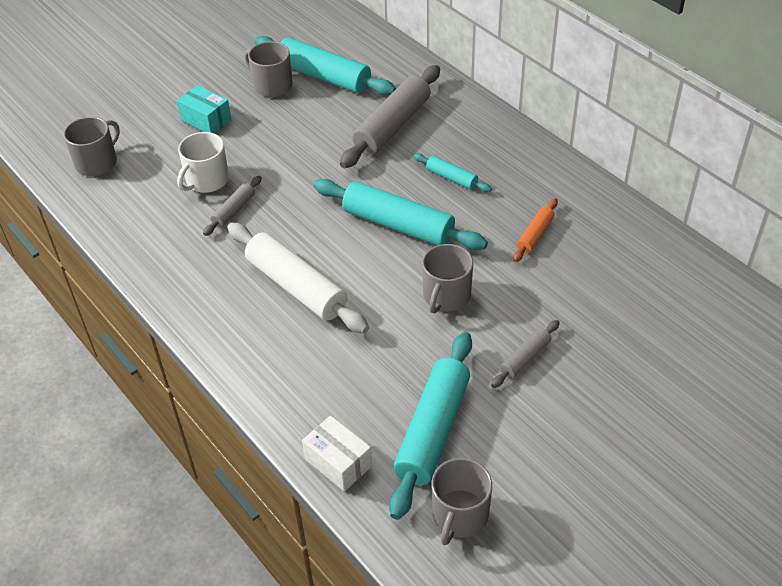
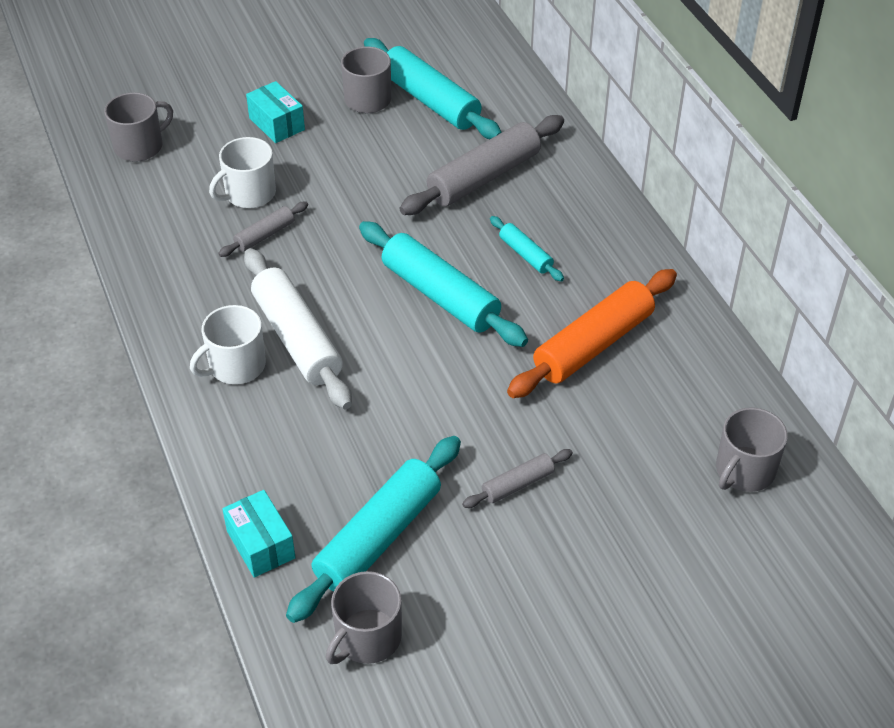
camera: 15 degrees right, 0 degrees up
(254, 321) = (236, 366): none -> white mug
(338, 462) = (261, 544): white box -> turquoise box
(446, 296) = (459, 390): grey mug -> grey mug (744, 471)
(535, 235) = (593, 345): orange rolling pin -> orange rolling pin, size x2.01

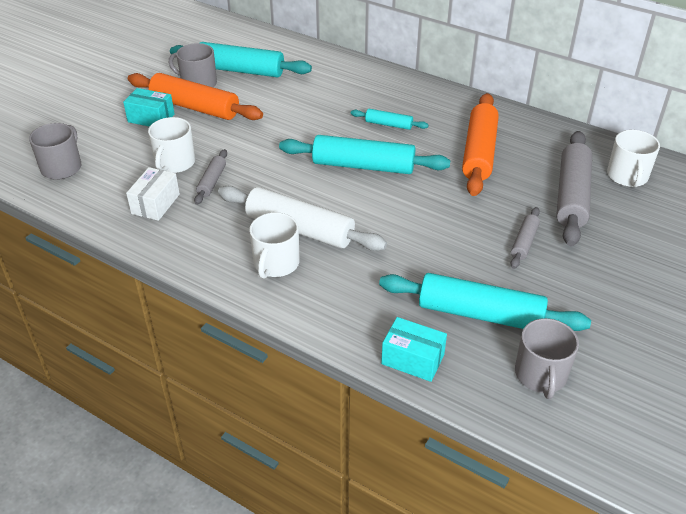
camera: 35 degrees left, 5 degrees down
(187, 235) = (155, 204): none -> white box
(334, 130) = (195, 107): none -> orange rolling pin
(378, 537) = (480, 314): turquoise rolling pin -> turquoise rolling pin turned 75 degrees counterclockwise
(484, 177) = (318, 96): grey rolling pin -> grey rolling pin (571, 196)
(744, 471) = (627, 176): grey mug -> white mug

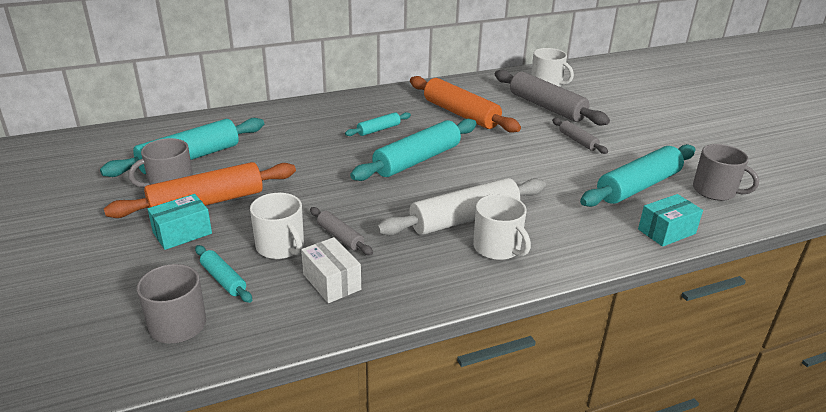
camera: 55 degrees left, 10 degrees down
(118, 160) = (223, 279): none -> turquoise rolling pin

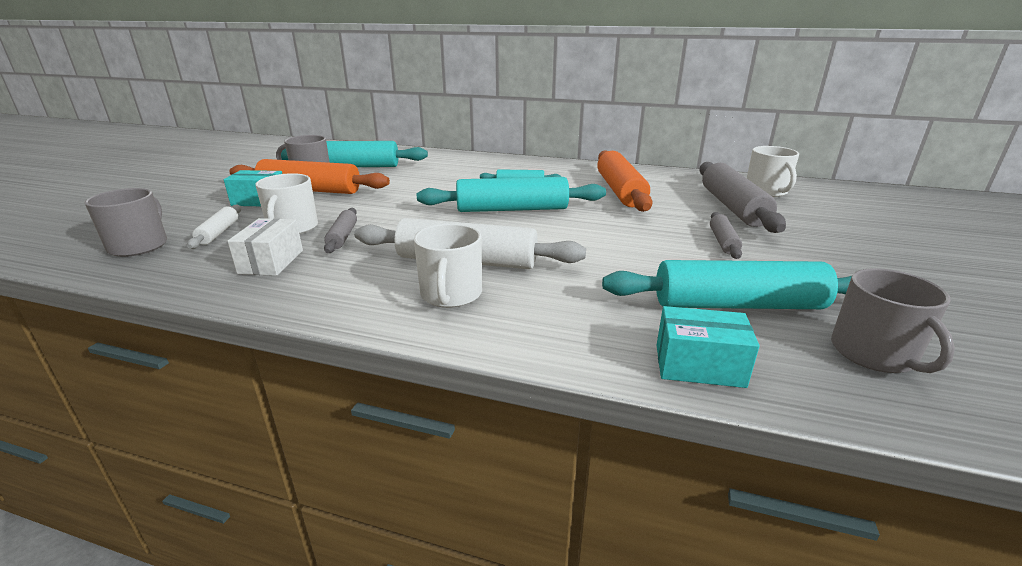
camera: 40 degrees right, 5 degrees down
(223, 279) = (218, 233): turquoise rolling pin -> white rolling pin

